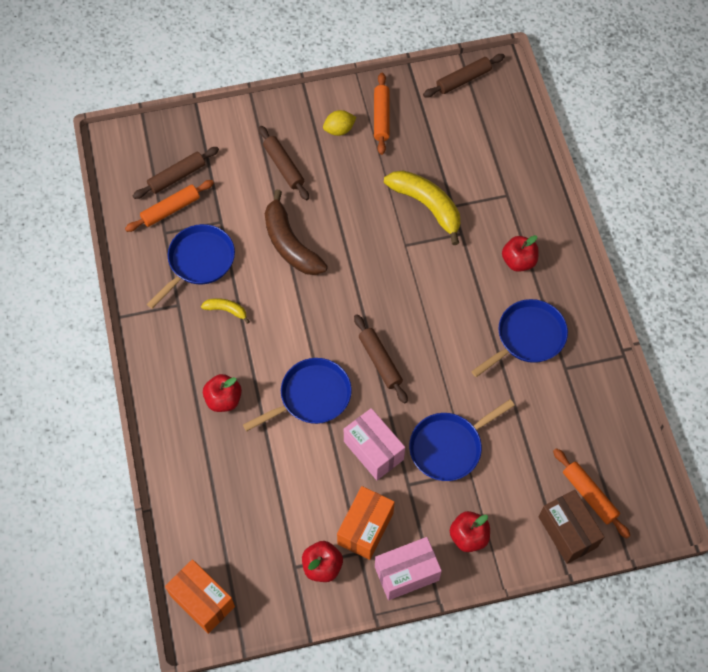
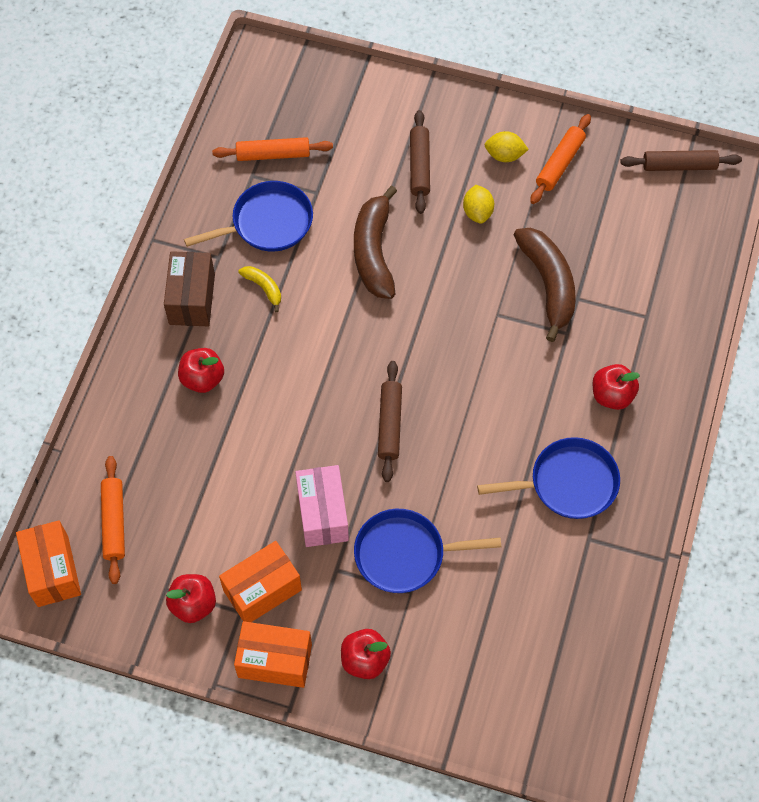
camera: 30 degrees right, 0 degrees up
(177, 176) = (301, 123): brown rolling pin -> none
(312, 396) = (294, 423): blue pan -> none
(346, 179) = (477, 212): none -> yellow lemon
(406, 573) = (275, 661): pink box -> orange box
(427, 206) = (548, 284): yellow banana -> brown banana
(567, 532) = (475, 715): brown box -> brown box (192, 299)
(589, 495) = (525, 690): orange rolling pin -> orange rolling pin (114, 522)

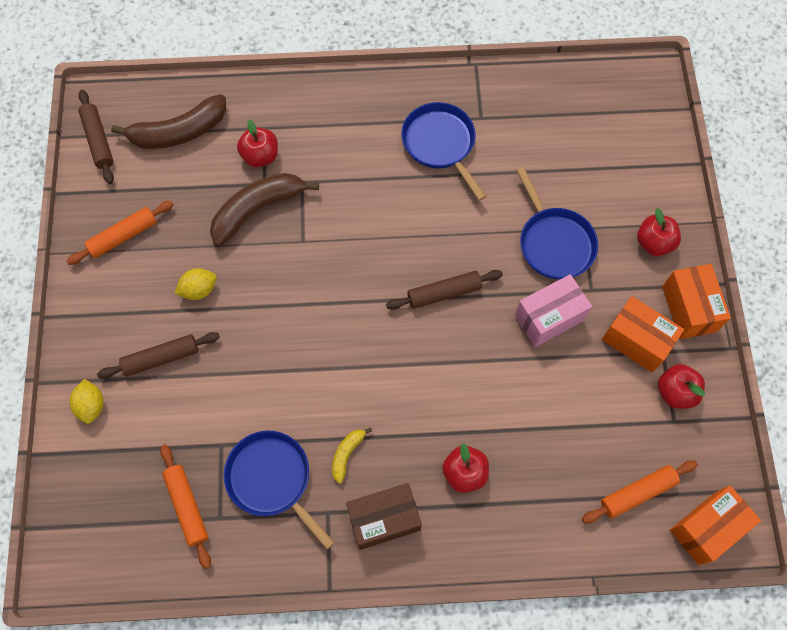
camera: 110 degrees left, 5 degrees up
(374, 252) = (272, 366): brown banana -> brown banana (179, 132)
(504, 155) = (127, 286): yellow lemon -> yellow lemon (91, 405)
(560, 164) = (123, 236): orange rolling pin -> orange rolling pin turned 45 degrees counterclockwise
(612, 395) = (349, 134): red apple -> red apple (260, 156)

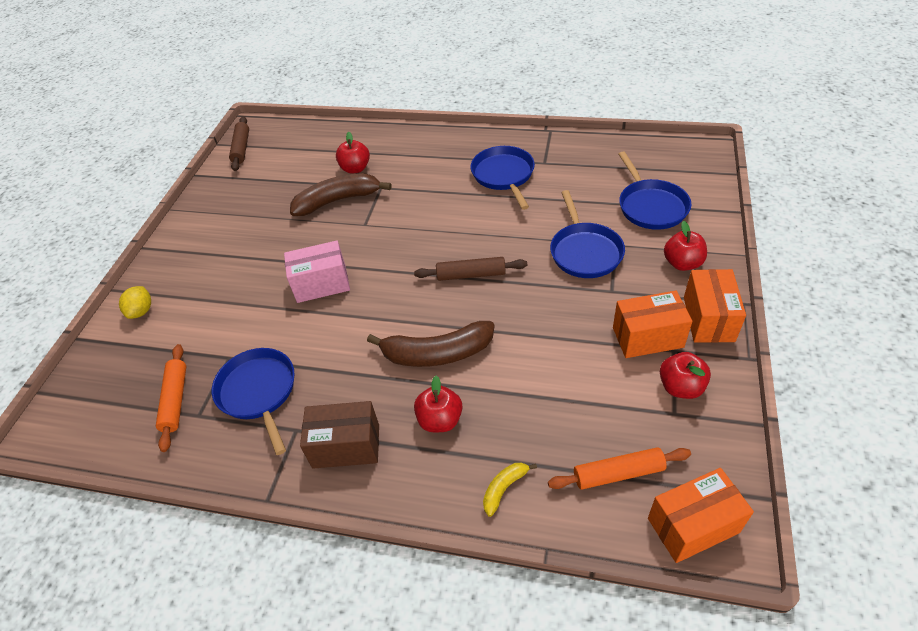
camera: 20 degrees right, 20 degrees down
(123, 236) = (228, 205): orange rolling pin -> none
(161, 358) = (213, 287): brown rolling pin -> none
(179, 132) = (302, 149): brown banana -> brown banana (437, 353)
(199, 290) = (267, 245): yellow lemon -> none
(347, 454) = (334, 384): yellow banana -> yellow banana (504, 488)
(549, 318) = (563, 306): pink box -> pink box (321, 284)
(610, 169) = (651, 206): none -> blue pan
(636, 341) = (647, 337): orange box -> orange box turned 60 degrees counterclockwise

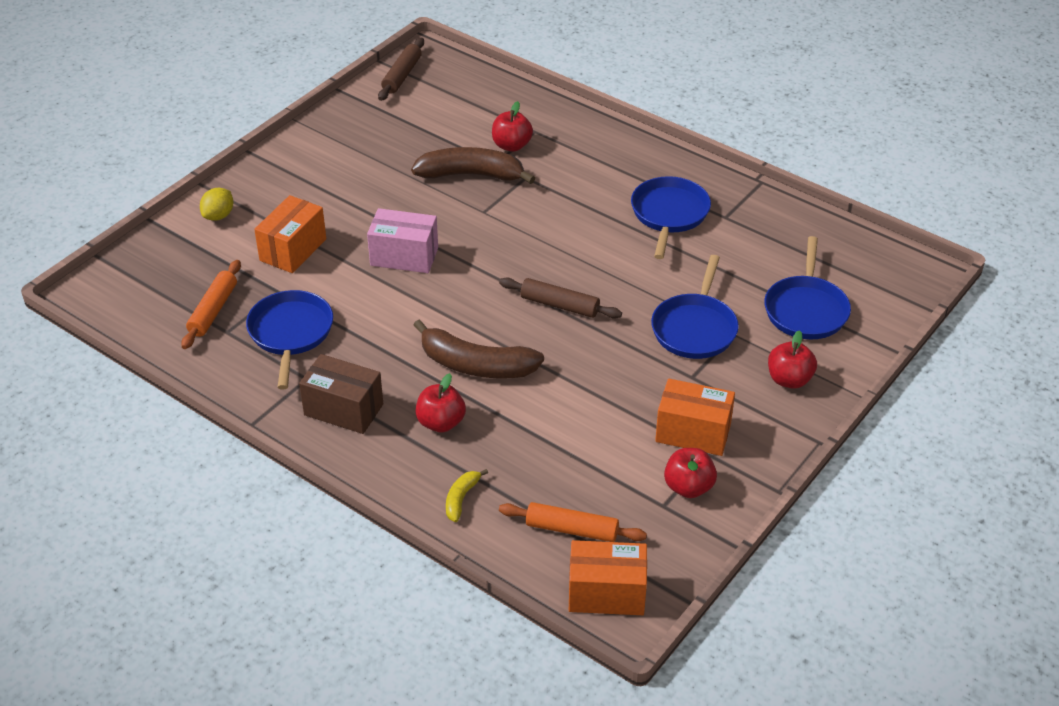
camera: 20 degrees right, 5 degrees down
(504, 488) = (461, 499): yellow banana -> yellow banana turned 45 degrees counterclockwise
(708, 319) = (769, 441): orange box -> orange box (293, 250)

